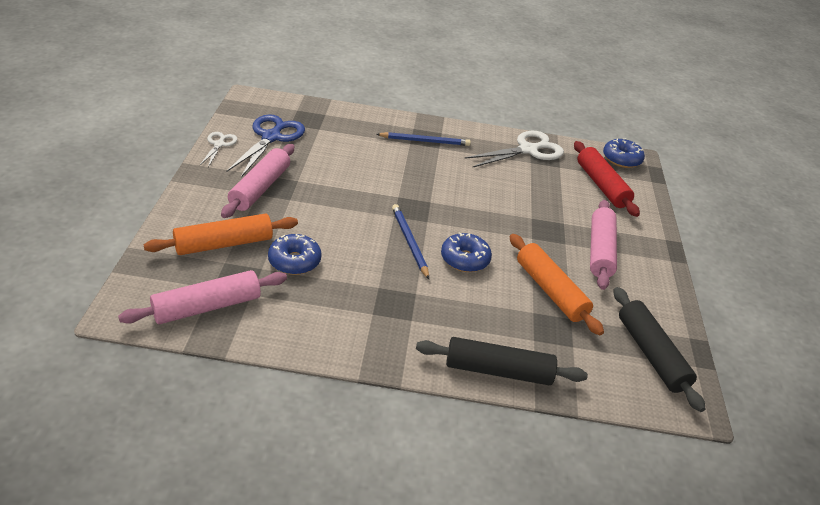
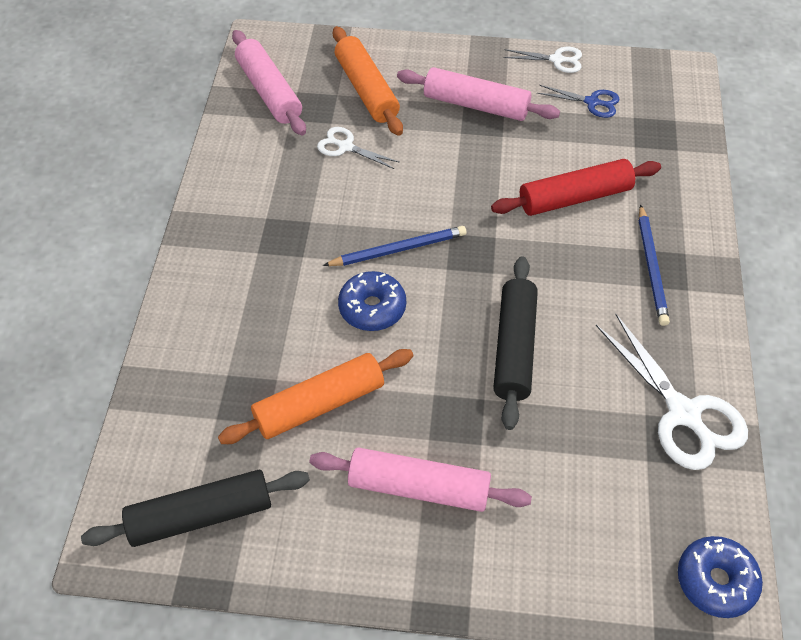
camera: 95 degrees right, 15 degrees up
(271, 137) = (592, 102): blue scissors -> blue scissors, size x0.54
(294, 261) = (346, 147): blue donut -> white scissors
(498, 370) = (178, 332): black rolling pin -> black rolling pin (514, 348)
(601, 185) = (608, 524): red rolling pin -> red rolling pin (574, 197)

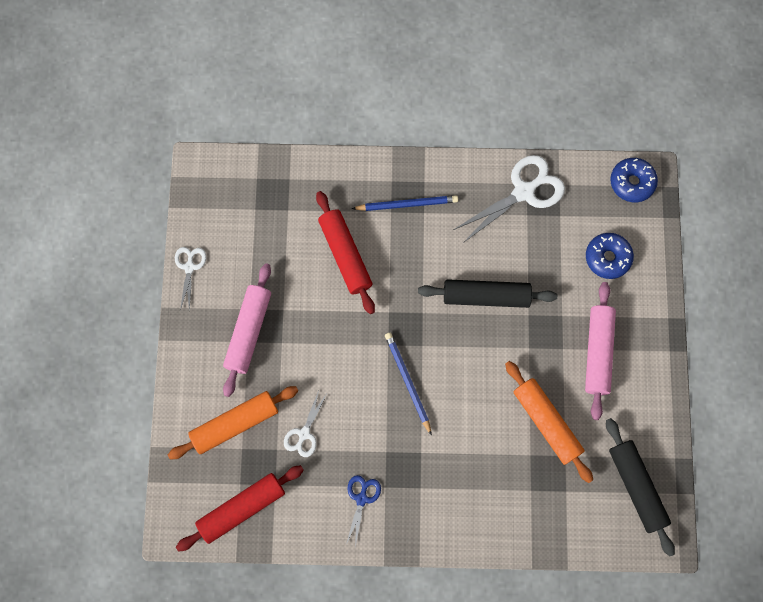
camera: 95 degrees left, 20 degrees up
(269, 91) = (242, 508): pink rolling pin -> red rolling pin
(372, 308) = (463, 395): blue donut -> blue donut (607, 258)
(592, 102) = (240, 240): blue scissors -> blue scissors (361, 499)

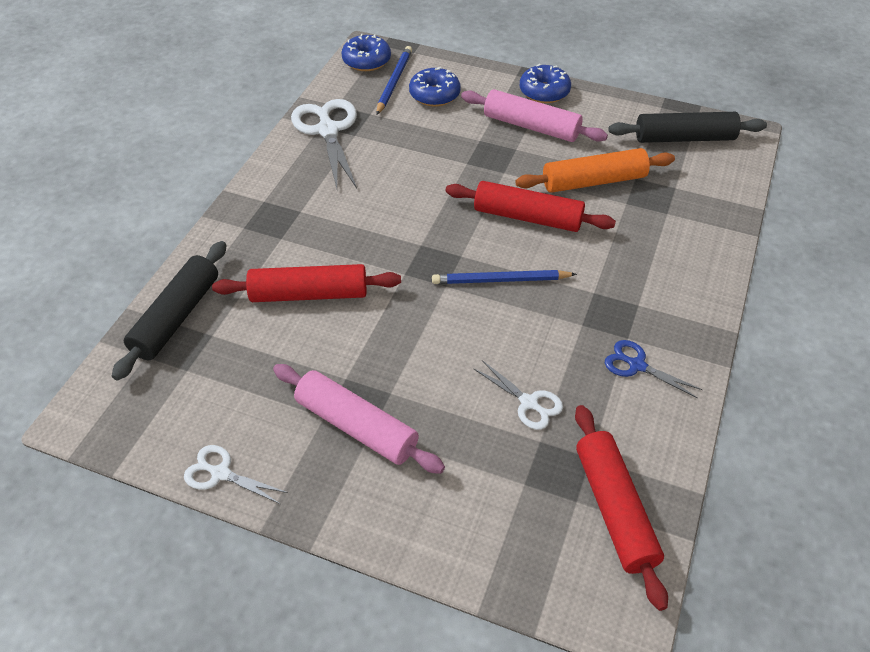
camera: 70 degrees left, 25 degrees down
(235, 424) = (484, 482): orange rolling pin -> none
(407, 204) = (281, 222): blue pencil -> blue pencil (394, 82)
(482, 382) = (527, 217): none -> red rolling pin
(486, 296) = (429, 188): black rolling pin -> black rolling pin (176, 317)
(652, 349) = (544, 92): none -> blue donut

